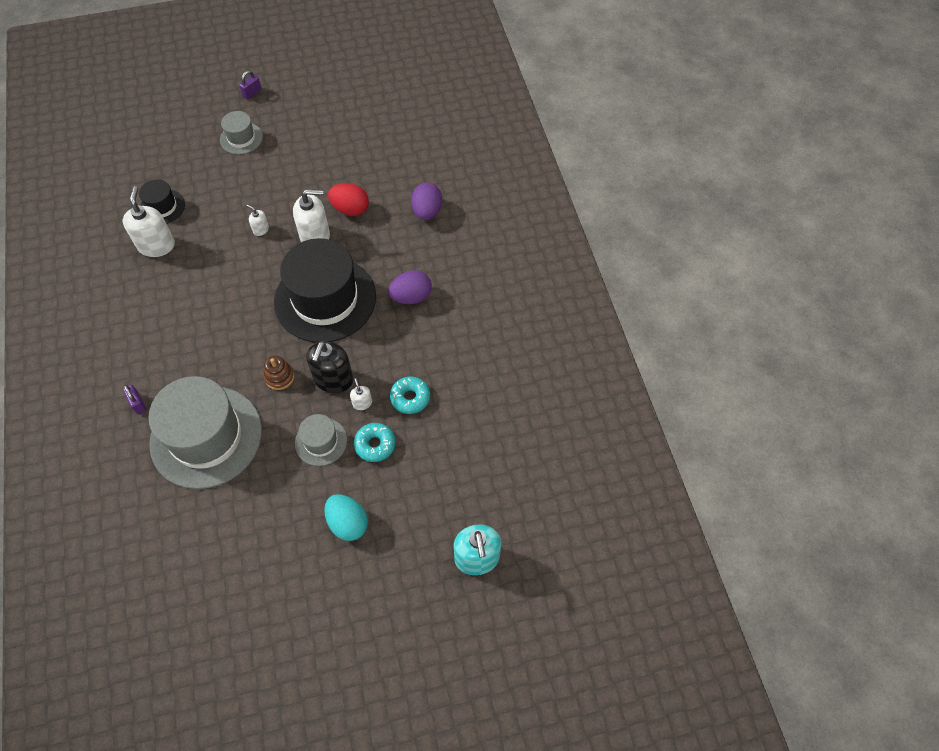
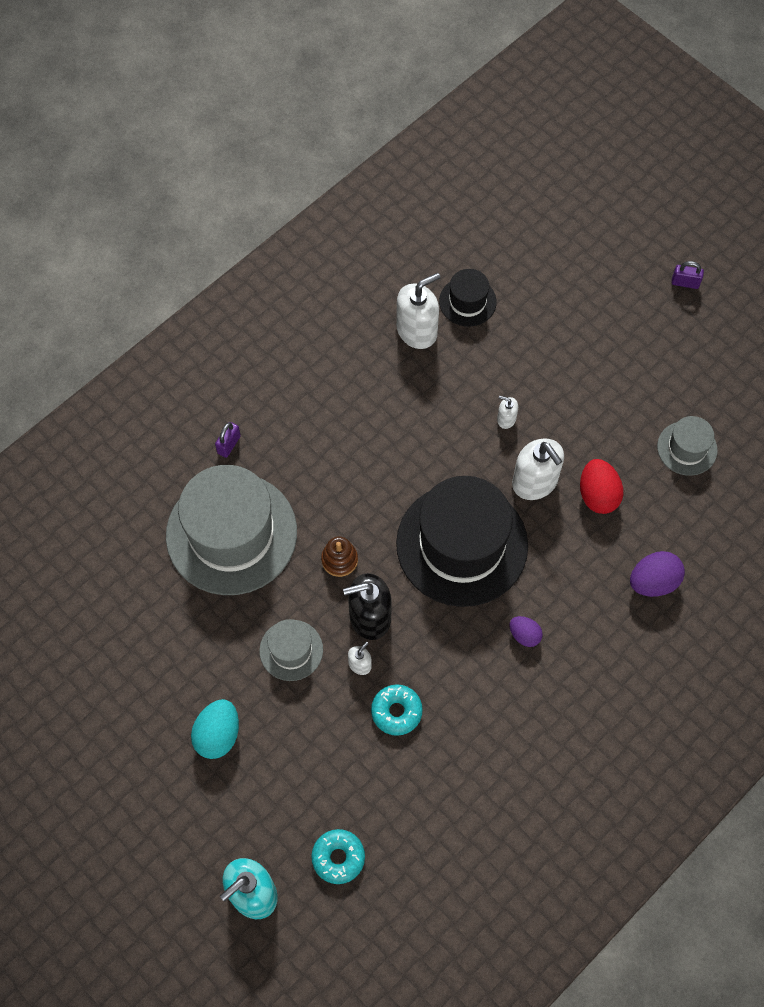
camera: 60 degrees right, 5 degrees up
(241, 138) = (613, 315): grey hat -> grey hat (687, 448)
(261, 229) = (506, 419): white soap dispenser -> white soap dispenser turned 75 degrees counterclockwise
(375, 444) = (319, 708): turquoise donut -> turquoise donut (338, 857)
(411, 297) = (524, 635): purple egg -> purple egg, size x0.62

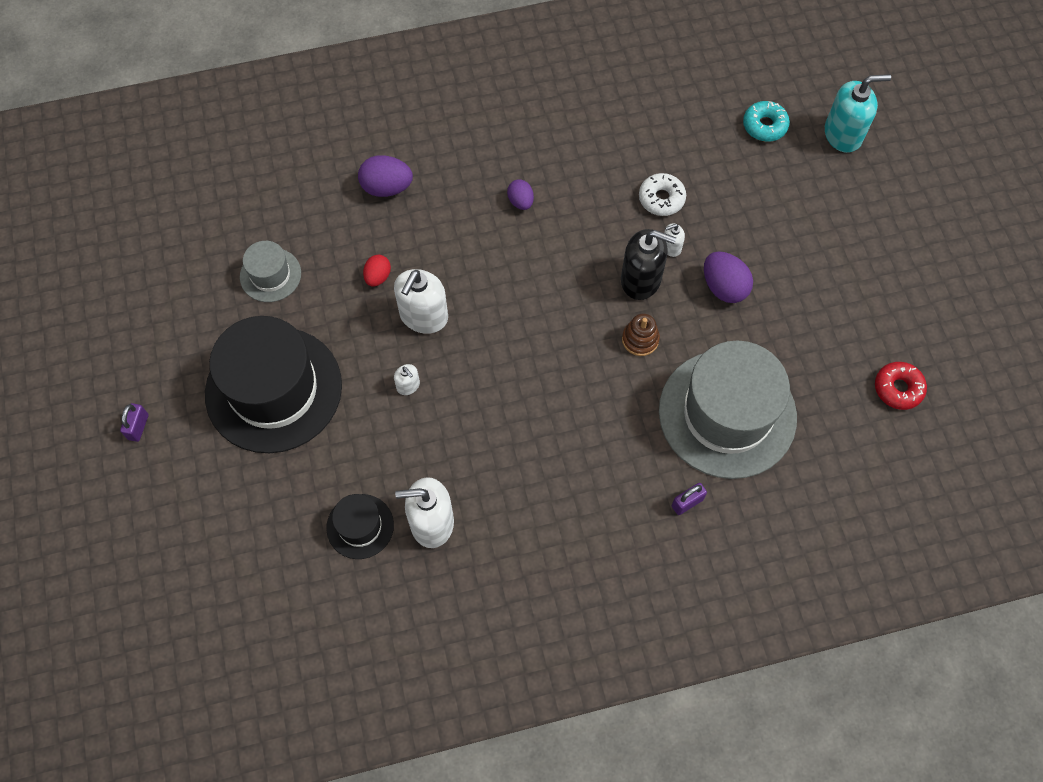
camera: 150 degrees left, 0 degrees up
(92, 635) = (898, 388): none -> red donut
(218, 735) = (819, 253): turquoise egg -> none
(291, 650) = (724, 287): grey hat -> purple egg
(396, 712) = (661, 198): turquoise donut -> white donut
(462, 544) = (524, 297): black hat -> black hat (273, 389)
(535, 482) = (423, 316): white soap dispenser -> white soap dispenser turned 150 degrees counterclockwise
(598, 495) = (378, 277): red egg -> red egg, size x0.62
(685, 283) = (138, 427): purple padlock -> purple padlock turned 60 degrees clockwise

